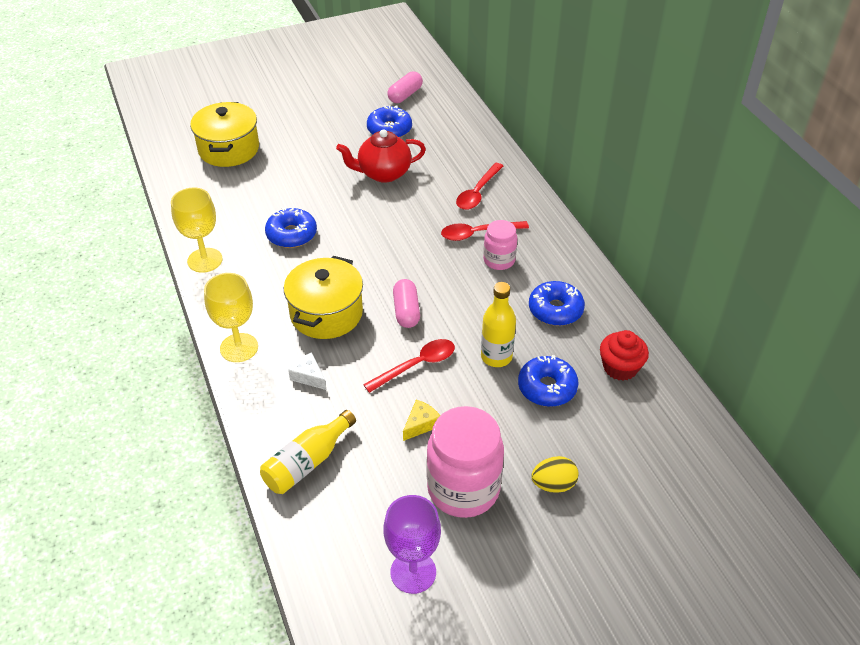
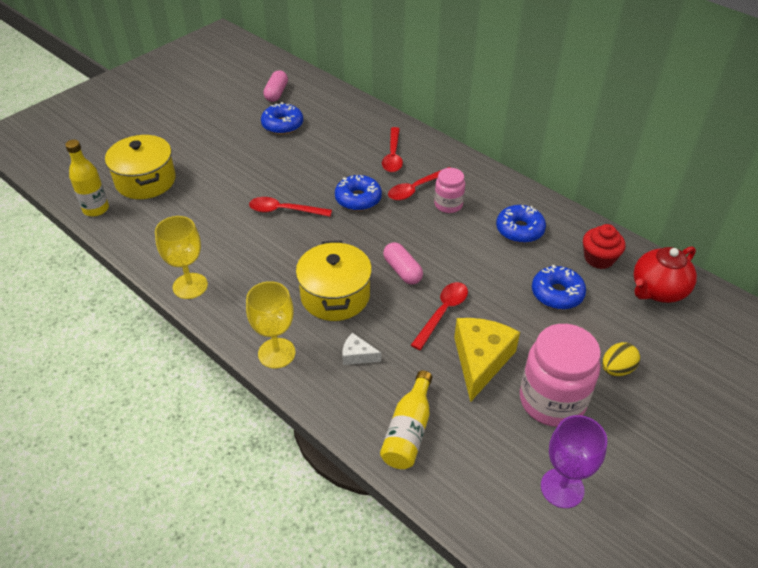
camera: 25 degrees left, 0 degrees up
(291, 234) = (256, 238): blue donut -> blue donut (358, 199)
(334, 216) = (284, 210): none -> red spoon
(383, 173) = (302, 162): red teapot -> red teapot (657, 291)
(421, 424) = (480, 361): yellow cheese -> yellow cheese, size x2.08
(496, 357) = (501, 283): yellow bottle -> yellow bottle (96, 209)

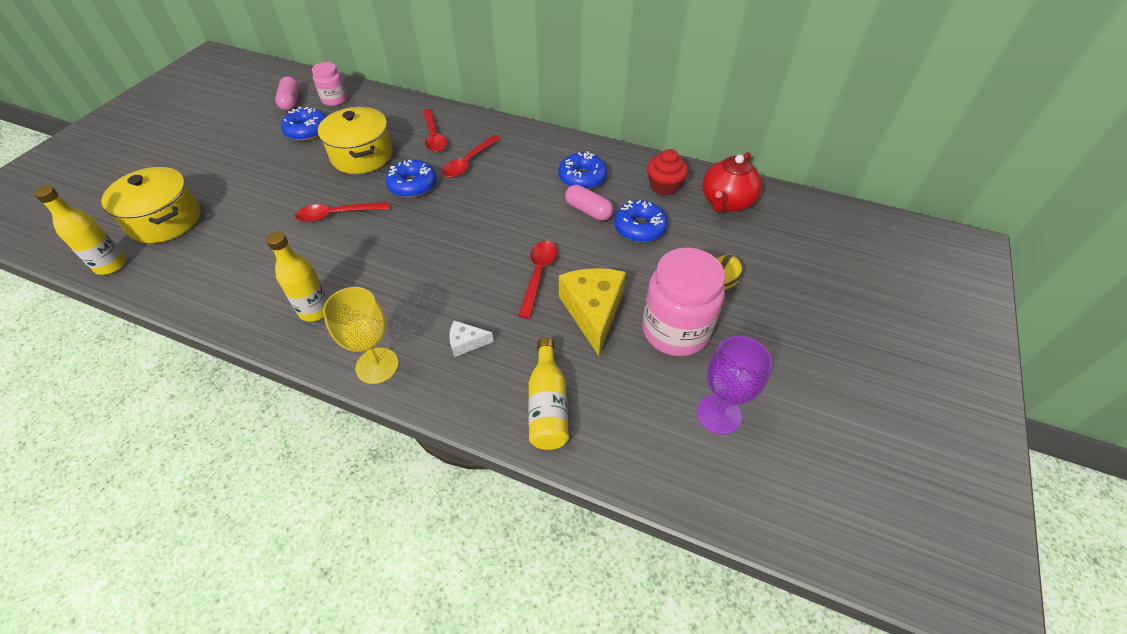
camera: 20 degrees left, 5 degrees up
(190, 286) = (253, 320): yellow goblet -> none
(241, 291) = (315, 310): none -> yellow bottle
(335, 296) = (421, 287): yellow pot -> yellow pot (362, 156)
(402, 271) = (483, 244): pink capsule -> pink capsule (588, 211)
(448, 205) = (505, 170): pink jar -> pink jar (334, 100)

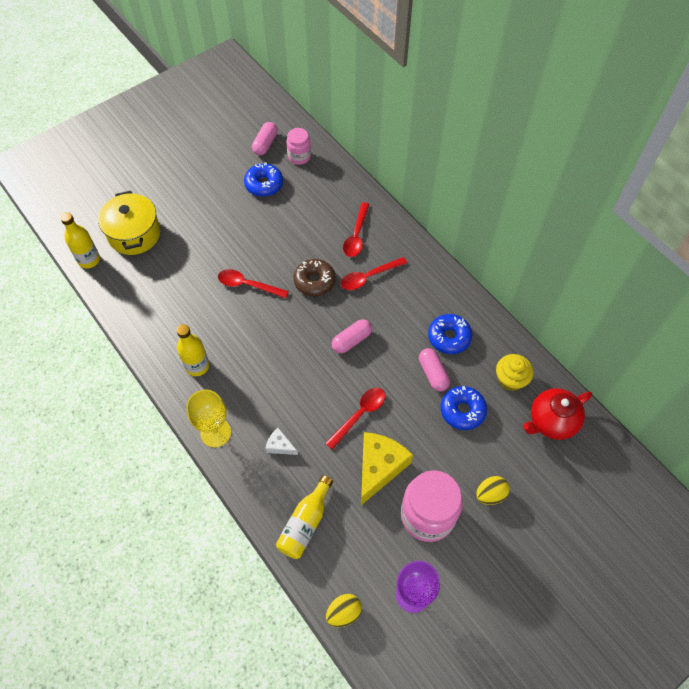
camera: 30 degrees right, 10 degrees up
(362, 156) = (292, 231): yellow pot -> none
(412, 185) = (314, 281): blue donut -> brown donut
(485, 217) = (351, 340): none -> pink capsule
(658, 476) = (344, 613): none -> yellow egg
(664, 186) = (510, 379): red cupcake -> yellow cupcake

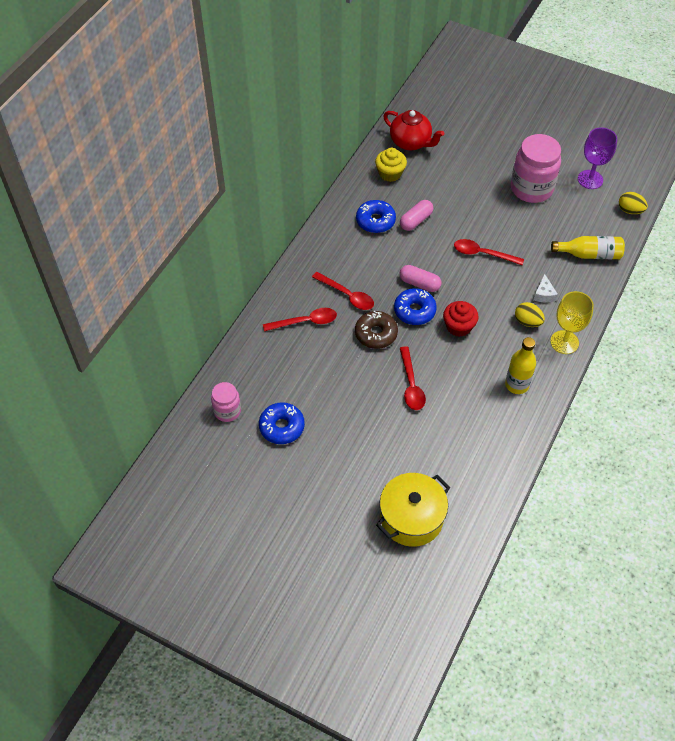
camera: 115 degrees left, 5 degrees down
(89, 260) = (467, 544): yellow bottle -> none
(265, 144) = (224, 451): pink capsule -> none
(285, 350) = (458, 326): none -> red cupcake
(379, 467) = (516, 227): yellow cheese -> none
(462, 411) = (436, 193): blue donut -> blue donut (414, 311)
(490, 494) = (491, 160): yellow egg -> yellow egg (527, 322)

